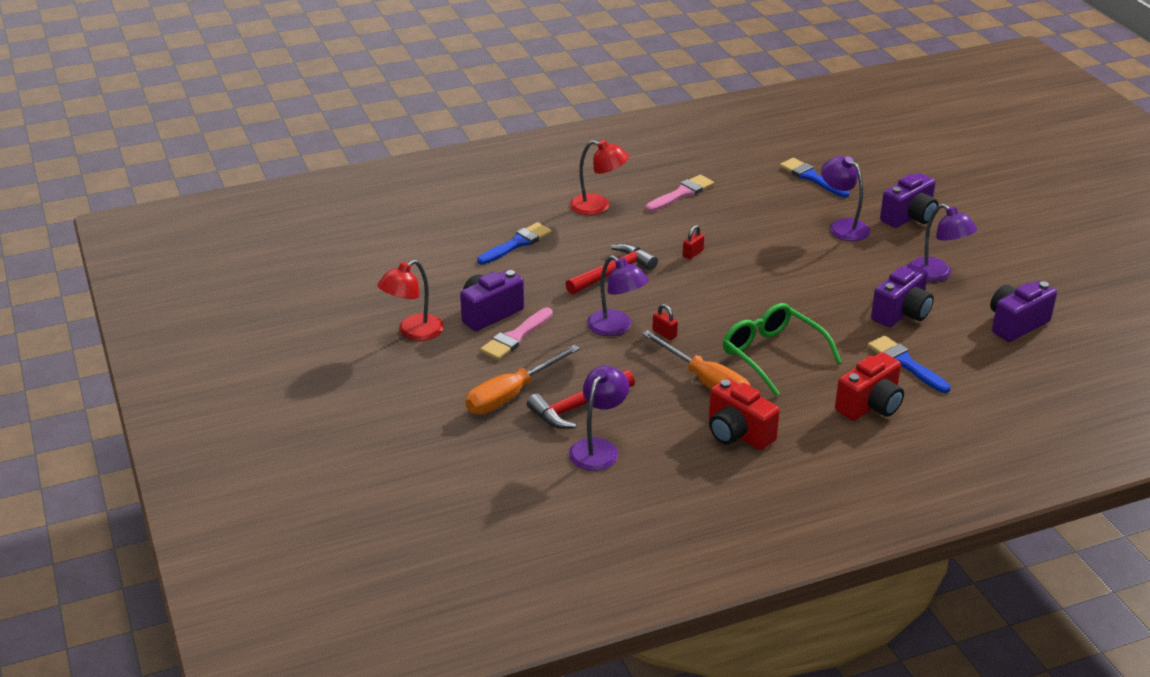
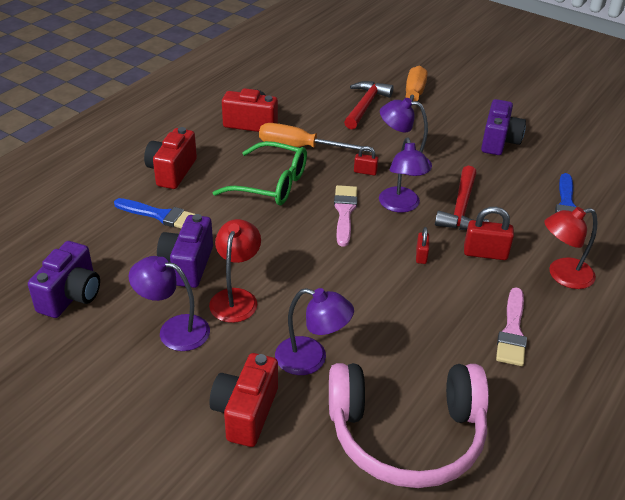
camera: 145 degrees right, 5 degrees up
(413, 332) = (524, 113): red lamp -> red lamp (236, 298)
(515, 337) = (459, 132): pink brush -> pink brush (344, 212)
(598, 448) = (328, 89): purple lamp -> purple lamp (401, 206)
(638, 237) = (485, 253): none -> red padlock
(811, 177) = (406, 434): blue brush -> pink headphones
(909, 217) = (245, 412): purple camera -> red camera

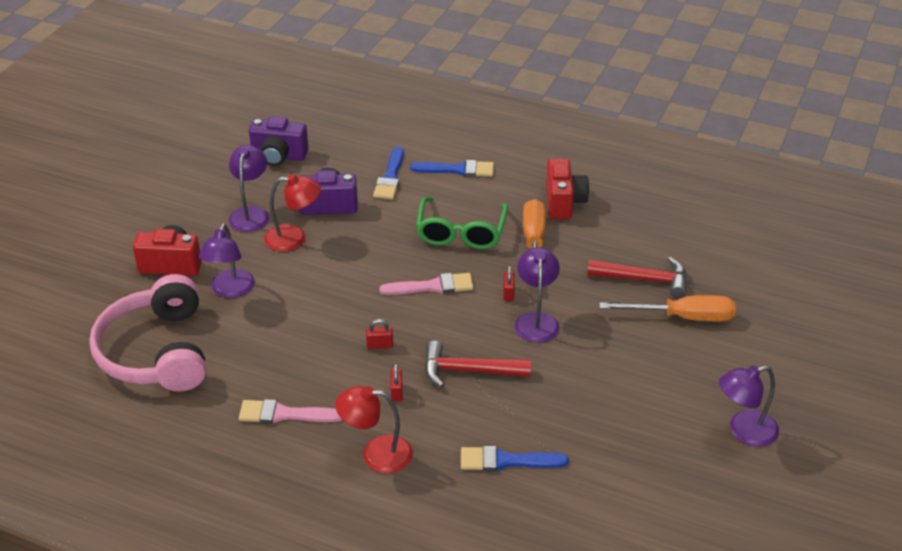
camera: 80 degrees right, 0 degrees up
(172, 171) = (457, 170): red camera -> blue brush
(401, 206) = (457, 324): purple lamp -> purple lamp (744, 431)
(485, 253) = (396, 392): red padlock -> red padlock, size x0.59
(499, 142) = (619, 399): purple camera -> none
(562, 275) = (376, 454): red lamp -> red lamp turned 60 degrees counterclockwise

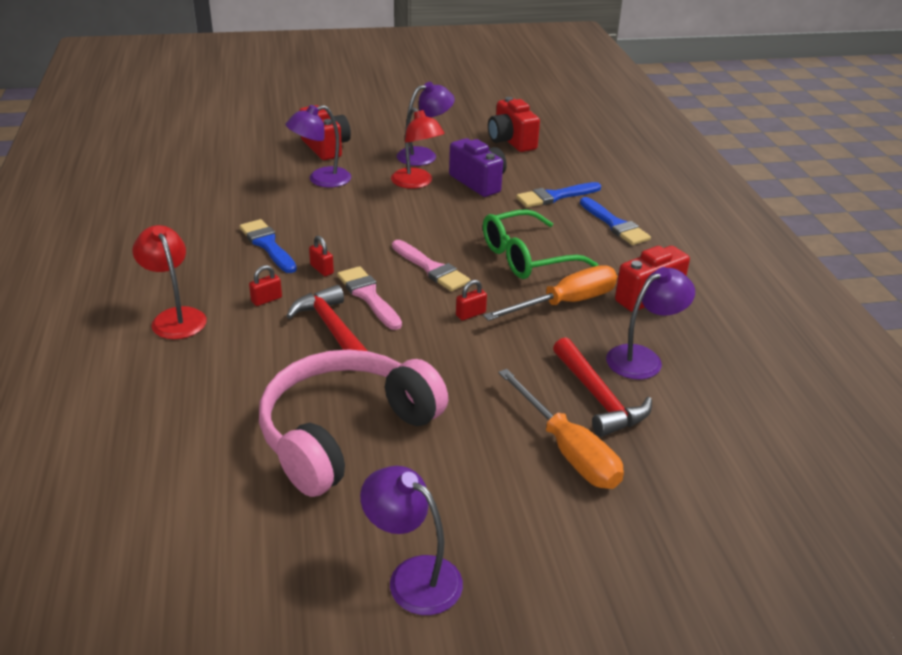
camera: 55 degrees right, 5 degrees down
(157, 352) = (219, 177): pink headphones -> pink headphones (345, 433)
(279, 156) = (511, 141): purple camera -> red camera
(284, 414) = (191, 255): pink brush -> pink brush (368, 296)
(506, 461) = (220, 398): blue brush -> blue brush (267, 245)
(536, 320) = (448, 345): purple lamp -> purple lamp (643, 358)

